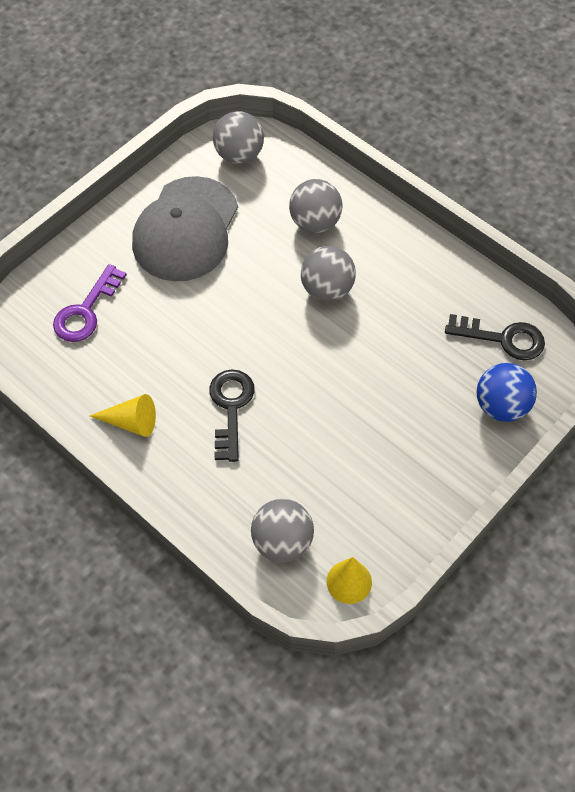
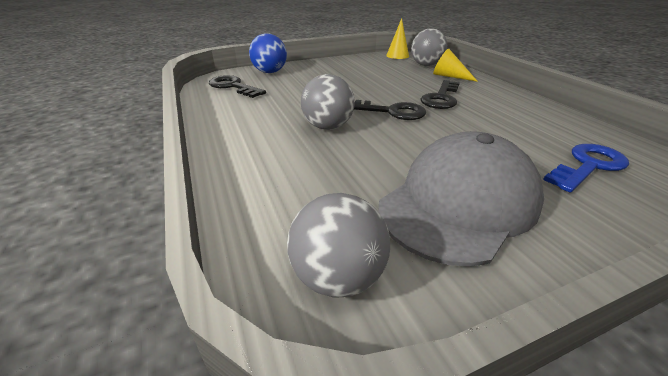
camera: 155 degrees left, 25 degrees down
(86, 311) = (588, 166): purple key -> blue key
(131, 422) = (522, 106): yellow cone -> yellow cone (449, 76)
(279, 346) = (390, 111): none -> black key
(315, 222) = (297, 168): grey ball -> none

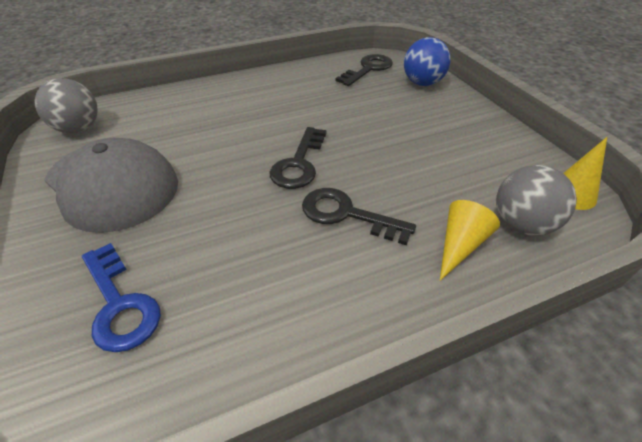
camera: 90 degrees right, 10 degrees up
(327, 127) = (264, 123): grey ball -> none

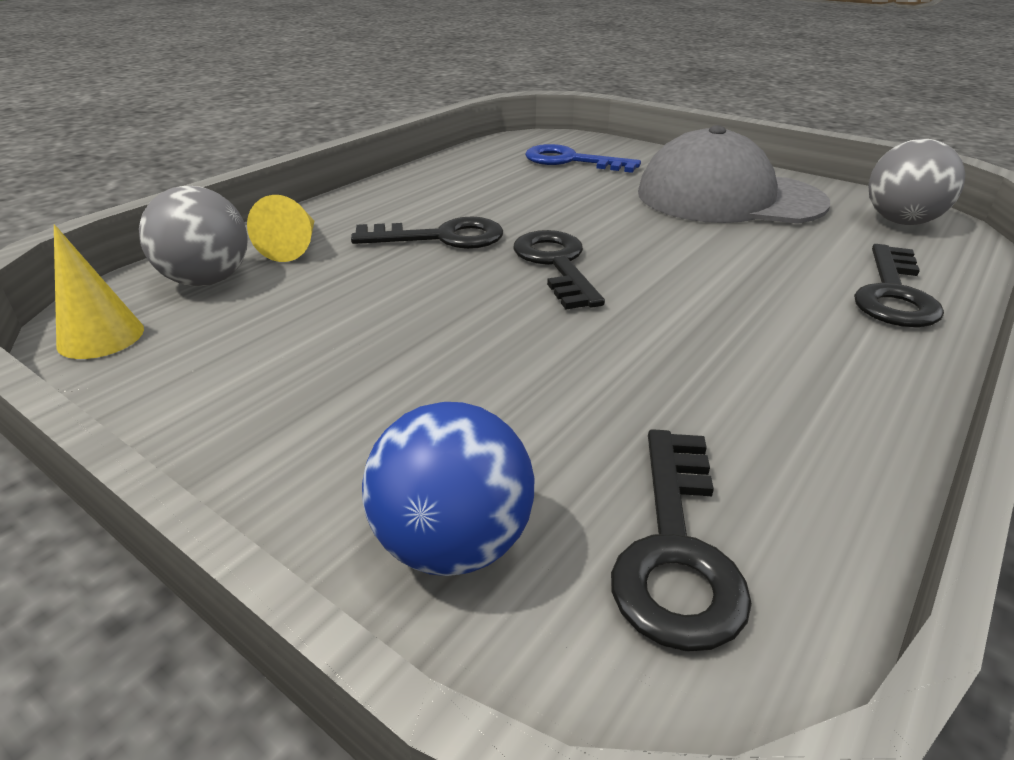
camera: 150 degrees right, 10 degrees down
(183, 99) = (893, 294): none -> black key

